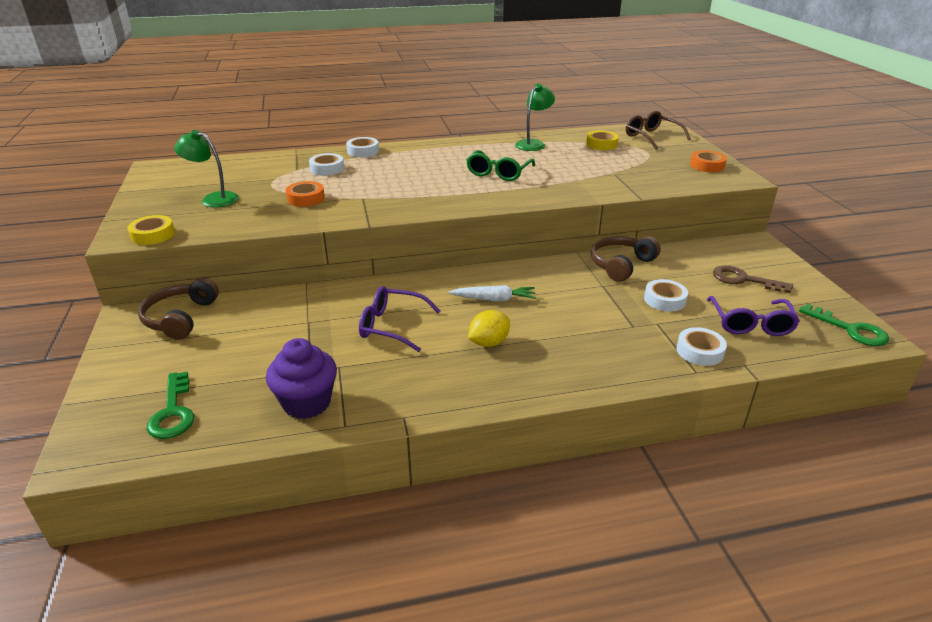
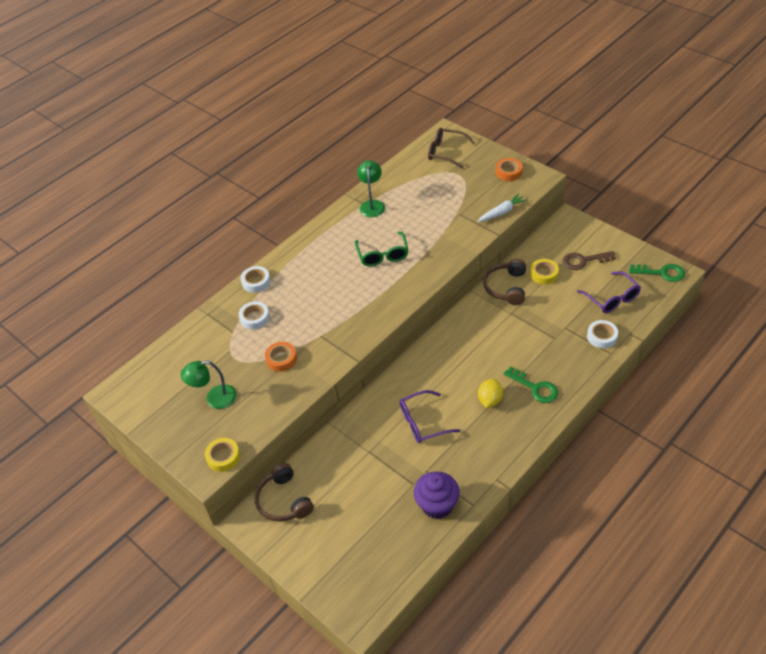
camera: 30 degrees left, 15 degrees up
(173, 412) = (371, 560): green key -> green key (535, 388)
(494, 299) = (460, 363): white carrot -> white carrot (502, 212)
(601, 144) = (420, 180): yellow tape -> yellow tape (544, 274)
(664, 300) = (554, 305): white tape -> none

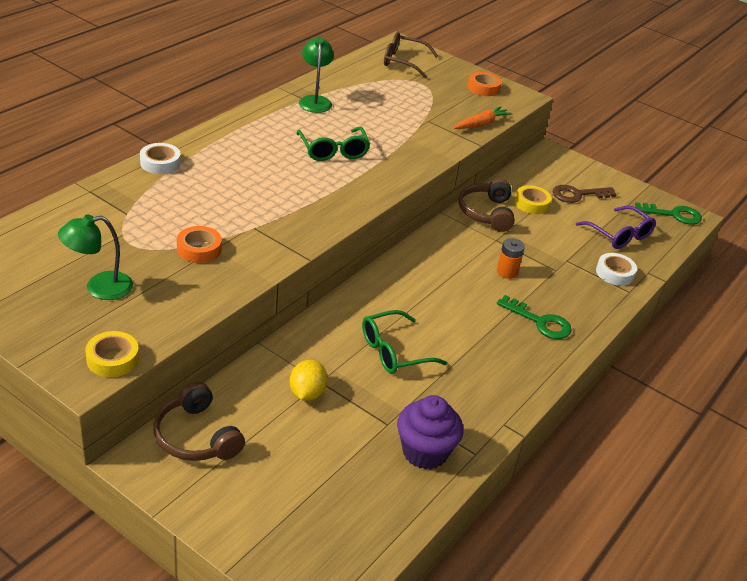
camera: 15 degrees left, 10 degrees down
(255, 318) = (159, 201): white tape -> none
(422, 422) = (393, 351): purple glasses -> green glasses
(490, 400) = (482, 331): yellow lemon -> yellow lemon (307, 393)
(502, 212) = (481, 124): white carrot -> orange carrot
(515, 343) = (507, 272): none -> orange battery

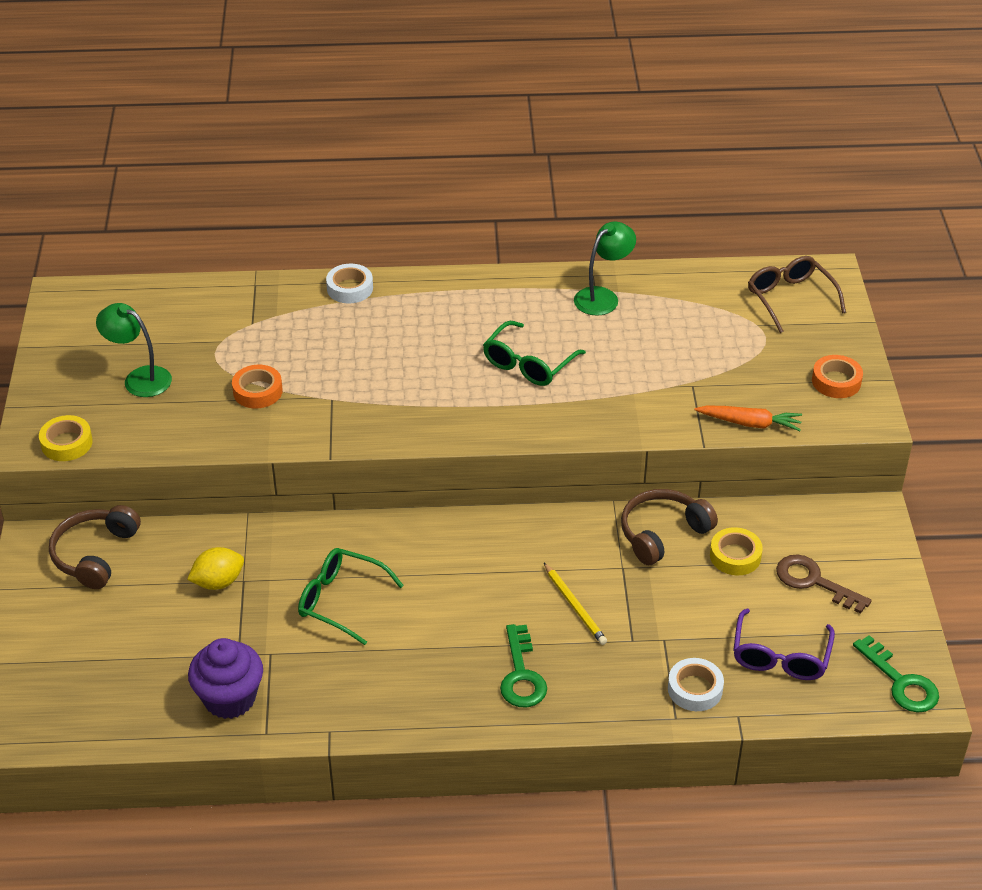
camera: 55 degrees right, 5 degrees up
(507, 272) = (575, 606): orange battery -> yellow pencil

